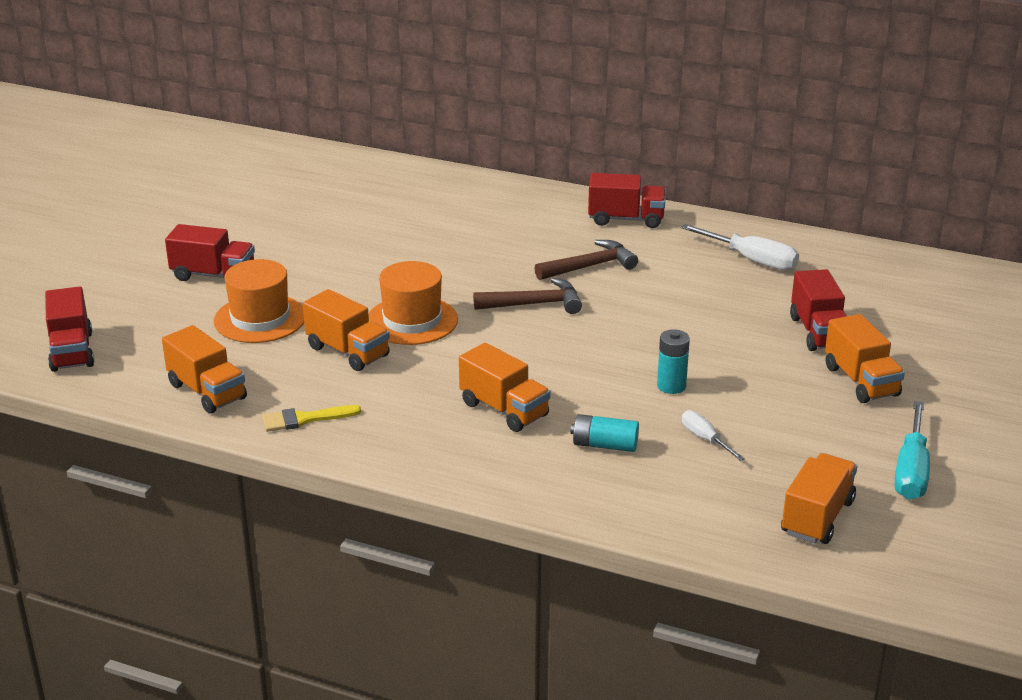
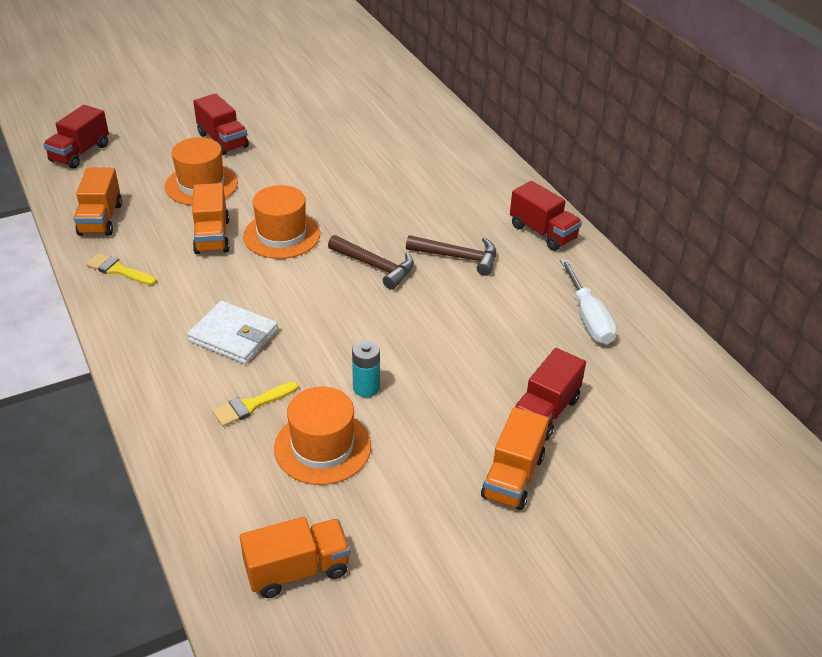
camera: 40 degrees right, 10 degrees up
(504, 409) = (234, 336): orange truck -> white wallet
(604, 445) = (251, 405): turquoise battery -> yellow brush
(705, 439) = (322, 447): white screwdriver -> orange hat
(911, 470) = (429, 584): turquoise screwdriver -> none

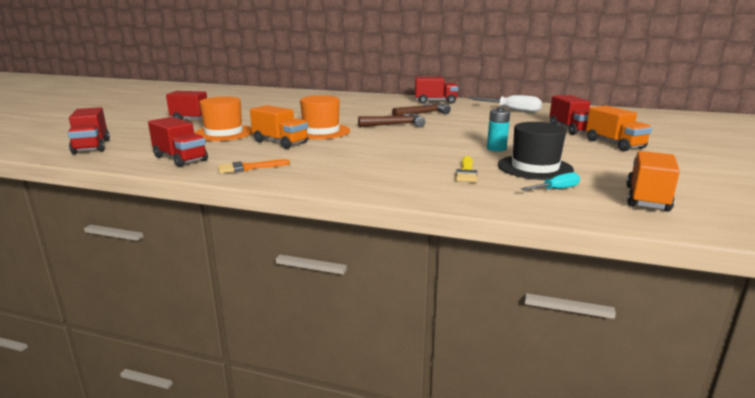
camera: 45 degrees left, 20 degrees down
(101, 219) = (180, 159): orange truck -> red truck
(118, 270) = (248, 168): yellow brush -> orange brush
(234, 336) = (390, 160): white wallet -> none
(259, 491) = (556, 189): none -> turquoise screwdriver
(322, 447) = (535, 167): orange hat -> black hat

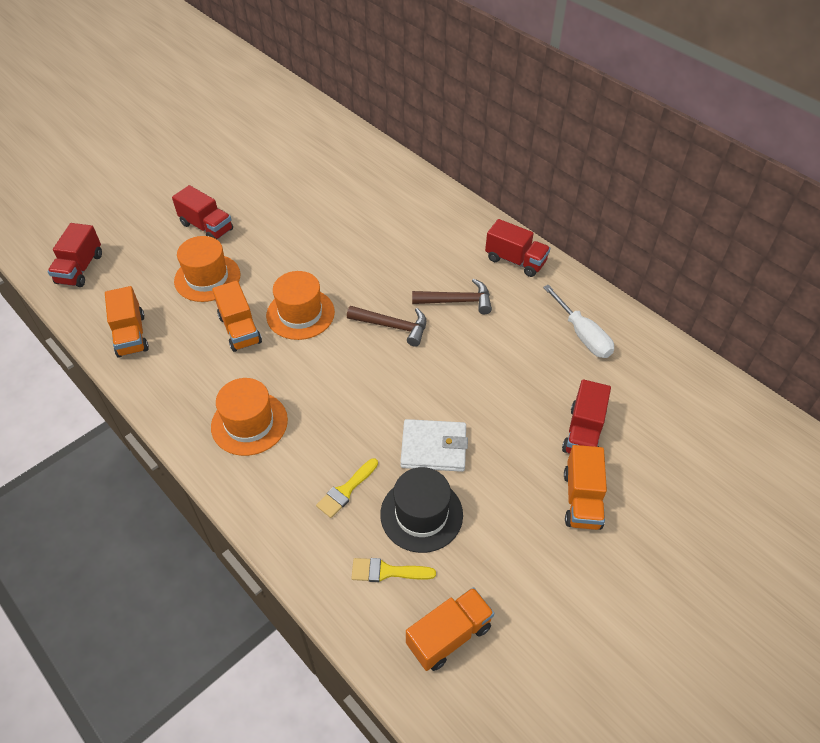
camera: 30 degrees right, 30 degrees up
(180, 159) = (131, 335): red truck -> orange truck
(248, 168) = (170, 384): orange brush -> none
(345, 167) = (249, 423): none -> orange hat
(496, 148) = (433, 448): turquoise battery -> white wallet
(556, 189) = (387, 571): turquoise screwdriver -> yellow brush

